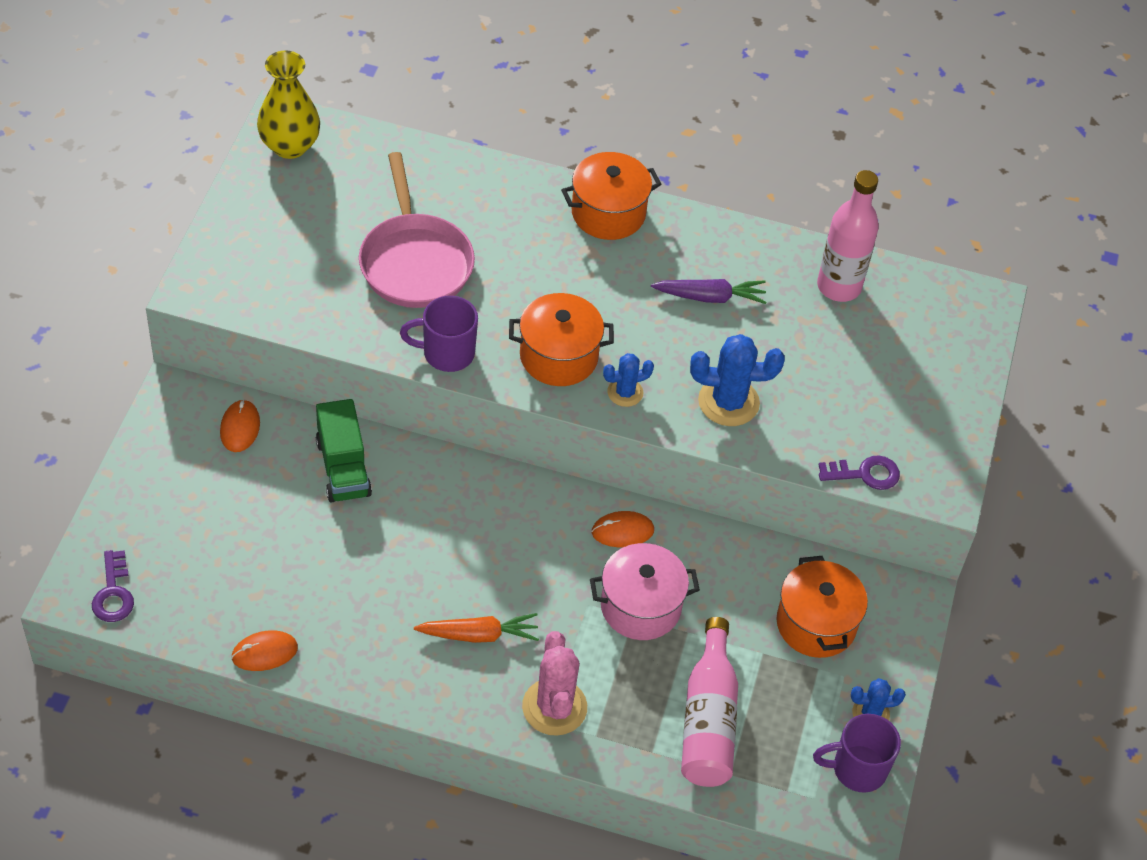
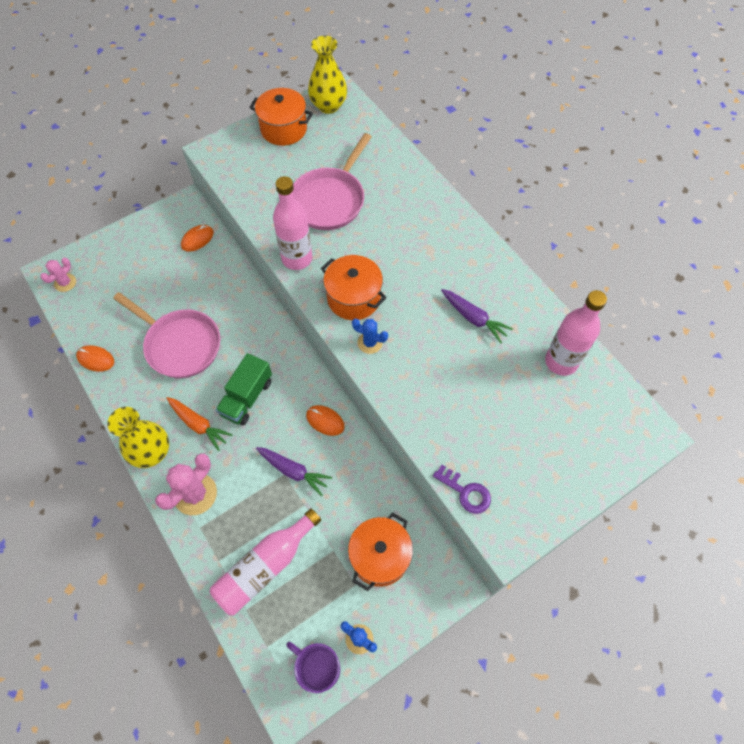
camera: 45 degrees right, 10 degrees up
(113, 593) = (65, 283): purple key -> pink cactus
(343, 468) = (223, 290): green truck -> green truck (247, 397)
(357, 564) = (180, 344): none -> pink pan
(446, 353) = (297, 258): purple mug -> pink bottle
(454, 702) = (151, 452): none -> yellow vase
(608, 213) = (461, 234): orange pot -> orange pot (283, 129)
(640, 606) = (293, 471): pink pot -> purple carrot
(728, 402) = (424, 388): blue cactus -> none

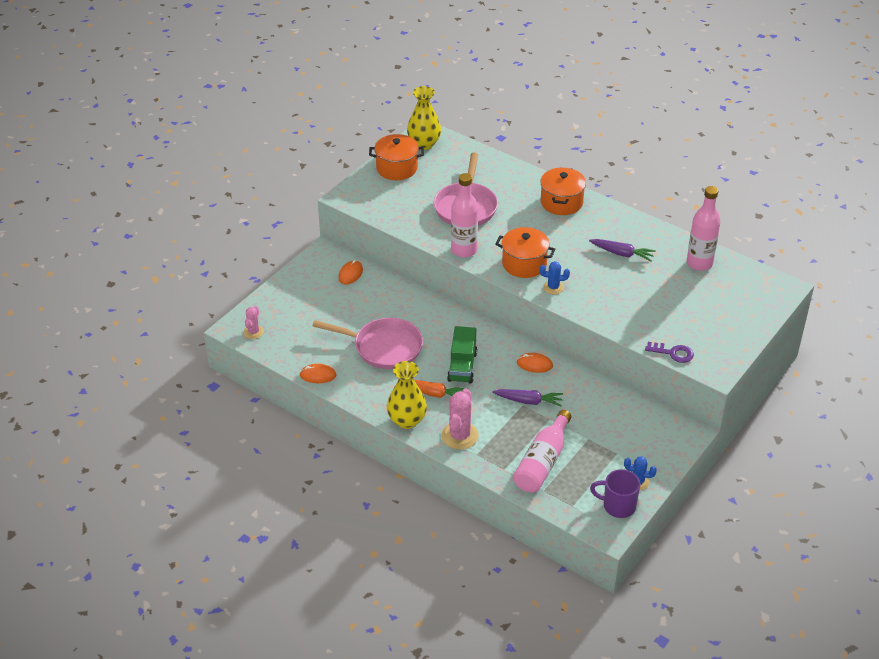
camera: 20 degrees left, 20 degrees down
(380, 556) = (625, 432): orange pot -> orange pot (561, 202)

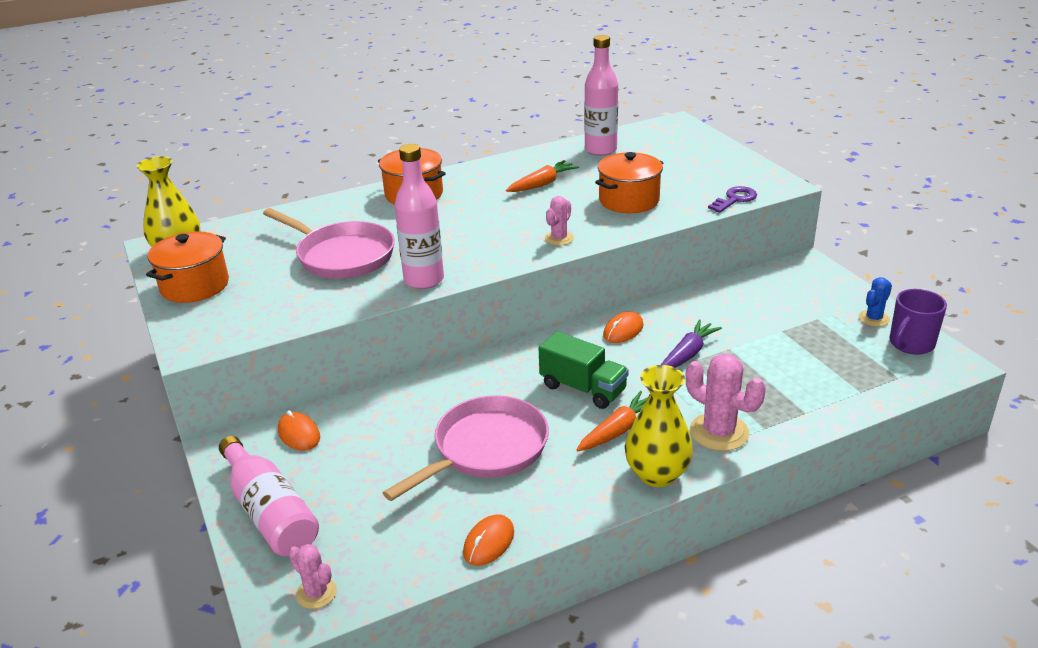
camera: 60 degrees left, 10 degrees down
(524, 264) = (496, 245): orange pot -> orange pot (629, 200)
(542, 462) = (807, 377): pink bottle -> pink bottle (270, 512)
(553, 287) = (559, 238): blue cactus -> pink cactus
(622, 254) = (542, 184): purple carrot -> orange carrot

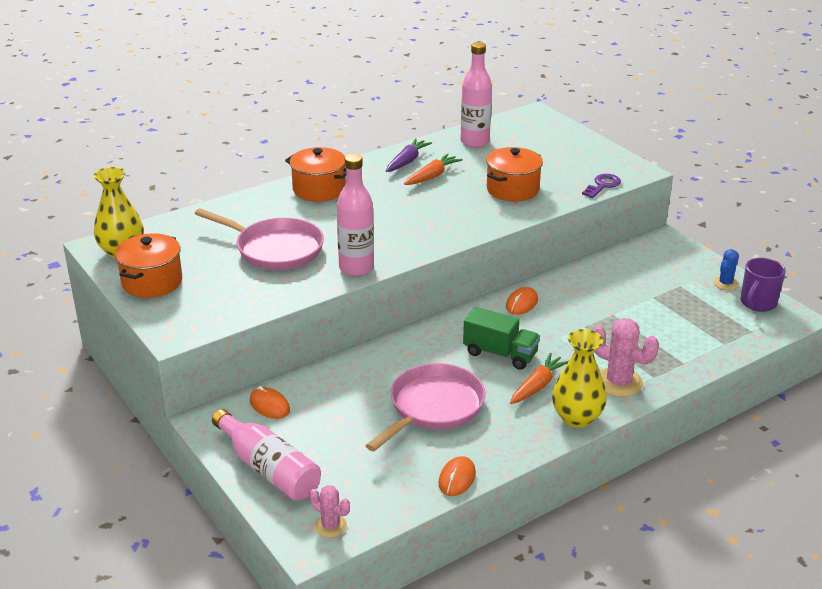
camera: 10 degrees left, 0 degrees up
(559, 238) = (462, 226): pink cactus -> none
(687, 354) = (580, 321): purple carrot -> purple carrot (407, 161)

